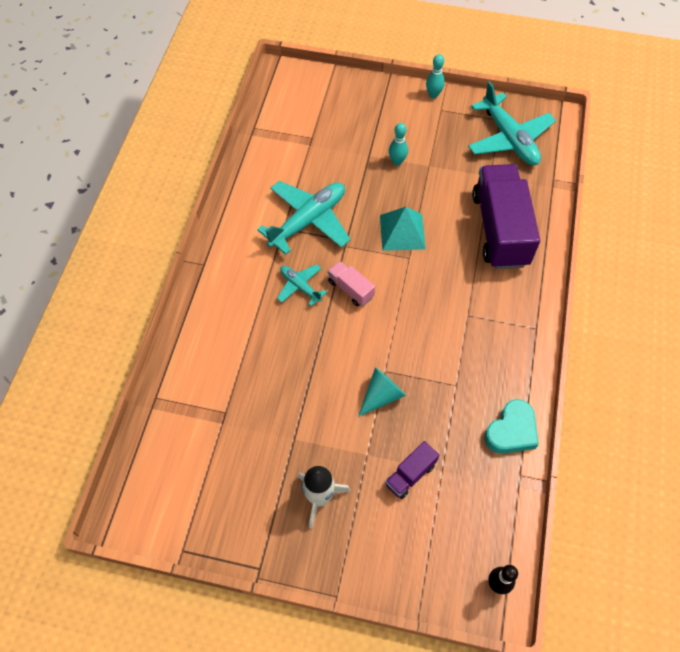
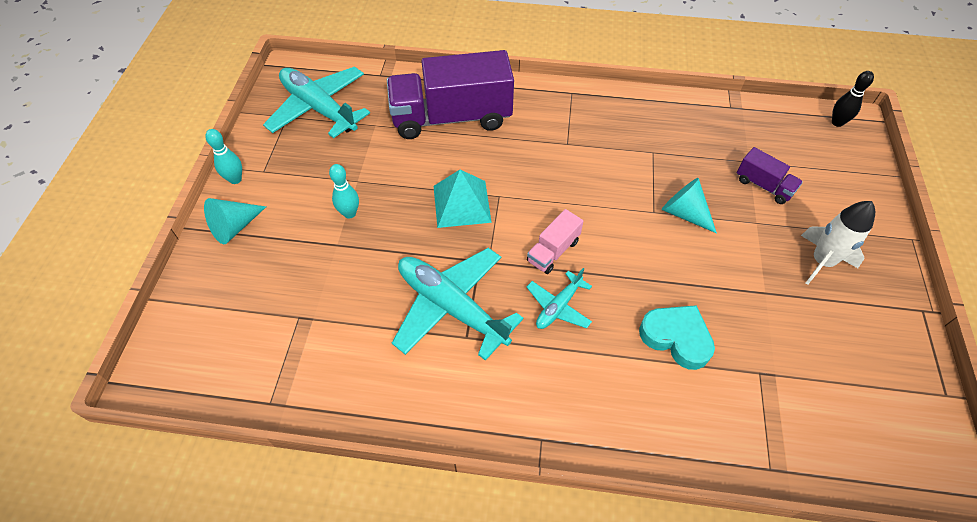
camera: 95 degrees left, 5 degrees down
(389, 99) = (234, 227): none -> turquoise cone
(509, 139) = (319, 108): turquoise plane -> turquoise plane turned 105 degrees counterclockwise
(511, 431) = (689, 111): turquoise heart -> turquoise heart (676, 338)

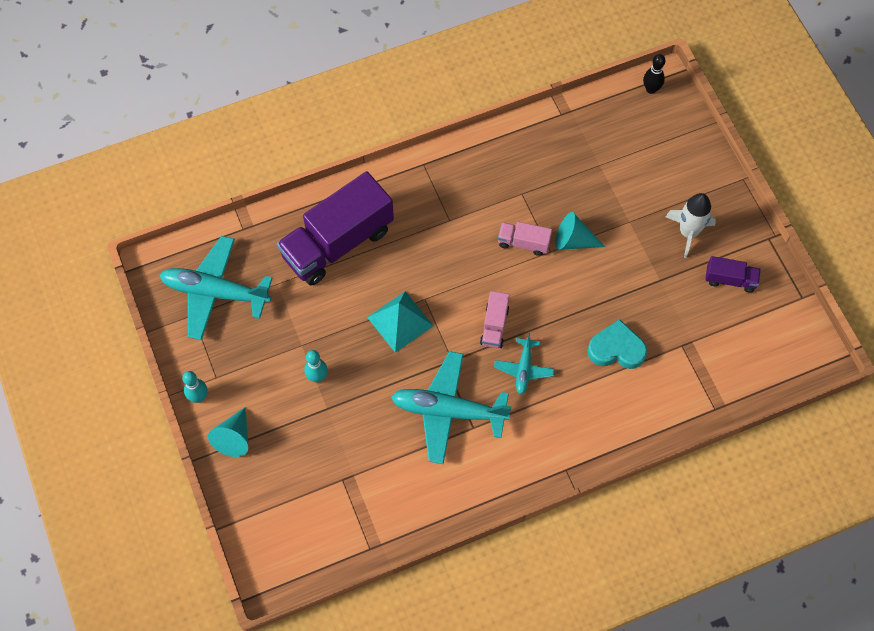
camera: 30 degrees left, 10 degrees up
(629, 192) = (523, 243): none -> pink truck
(763, 186) = (620, 183): purple truck -> purple truck (730, 279)

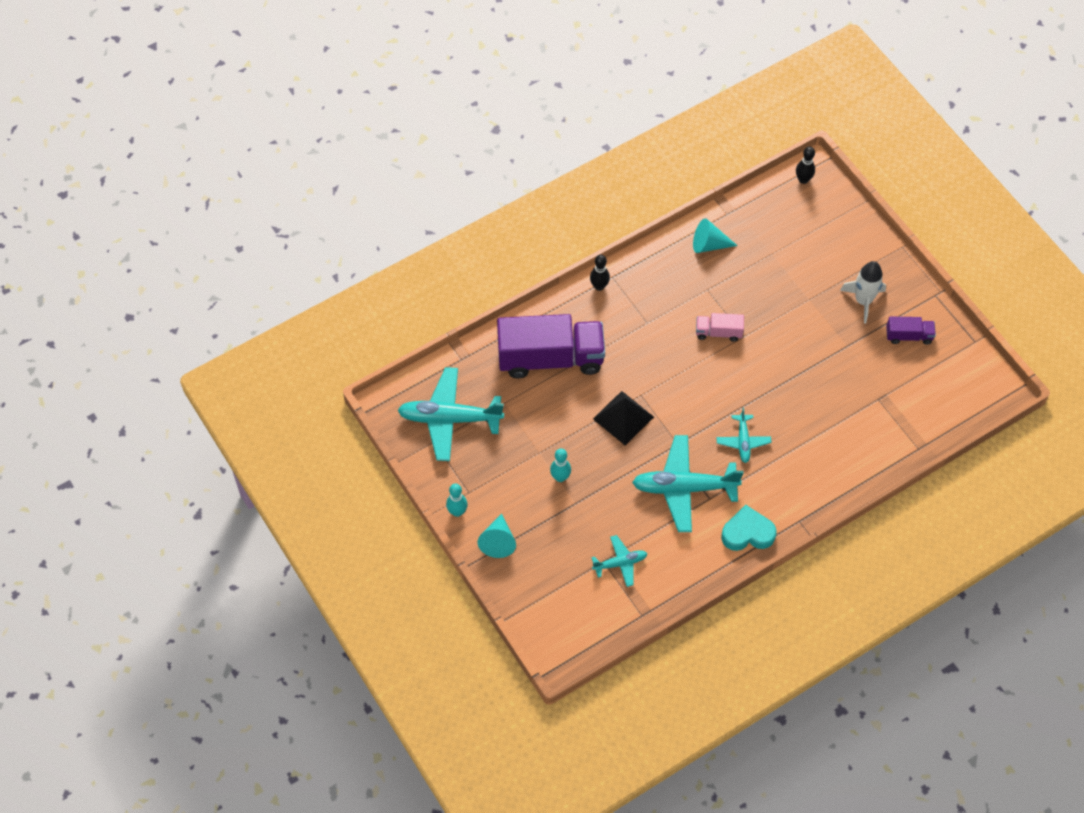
camera: 10 degrees left, 5 degrees down
(337, 243) = (550, 358): purple truck -> purple truck turned 135 degrees counterclockwise
(360, 485) = (620, 563): none -> turquoise plane
(400, 321) = (623, 418): turquoise pyramid -> black pyramid
(407, 172) = (599, 286): none -> black bowling pin
(494, 326) = (708, 408): pink truck -> none
(573, 240) = (762, 323): turquoise cone -> turquoise cone (709, 245)
(616, 349) = (821, 411): turquoise heart -> turquoise heart (747, 533)

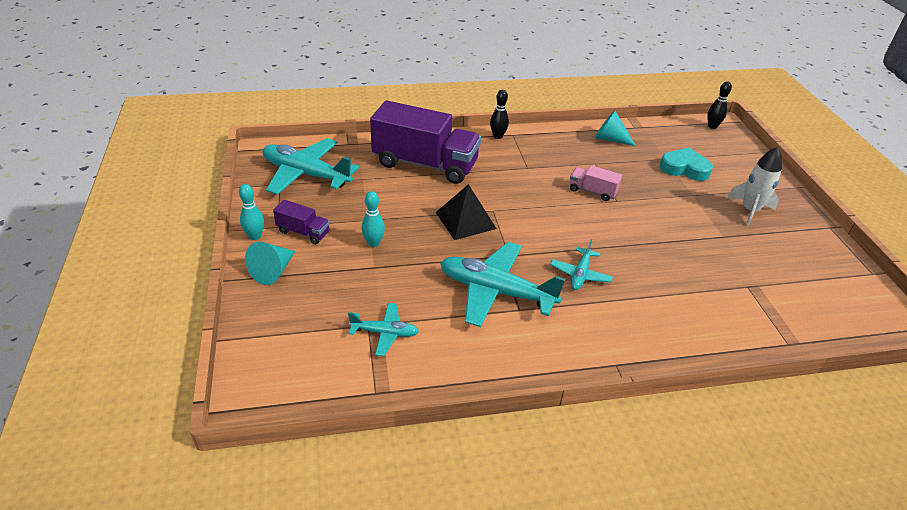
camera: 20 degrees right, 20 degrees down
(747, 533) = (548, 355): turquoise heart -> turquoise heart (684, 168)
(908, 336) = (794, 248): purple truck -> purple truck (303, 232)

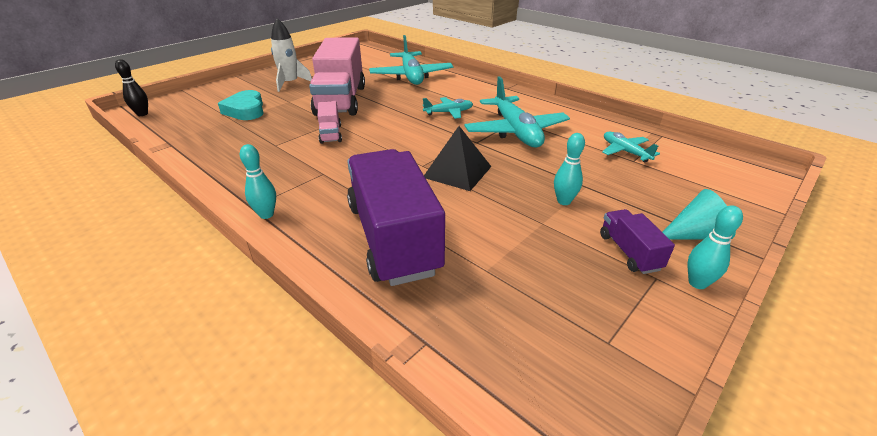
camera: 125 degrees left, 5 degrees down
(306, 174) = (552, 330): turquoise plane -> turquoise plane (411, 76)
(498, 136) = (266, 214): black bowling pin -> turquoise bowling pin
(609, 139) = (213, 150): turquoise cone -> none
(672, 223) = (341, 100): none -> pink truck

